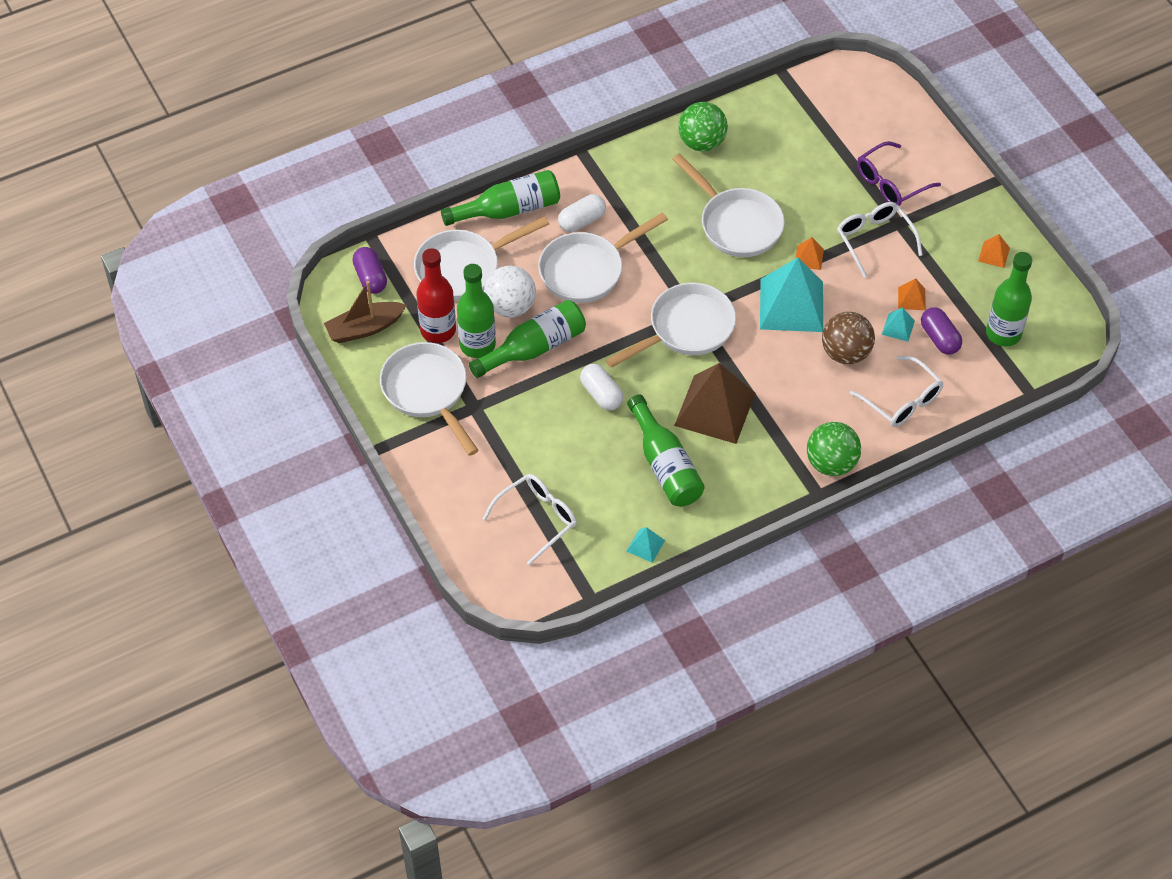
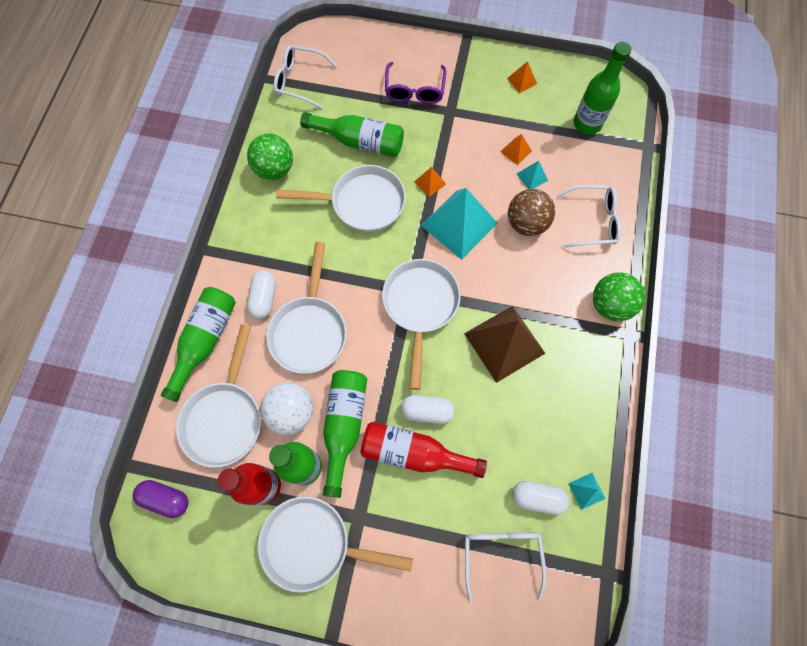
camera: 50 degrees left, 15 degrees up
(365, 328) = (208, 544): brown boat -> none
(559, 409) = (414, 453): none -> red bottle
(606, 515) = (537, 498): none -> white capsule
(665, 465) = (525, 417): green bottle -> green bottle (359, 141)
(874, 239) = (450, 134): white glasses -> white glasses (299, 81)
(939, 338) = (561, 161): purple capsule -> none

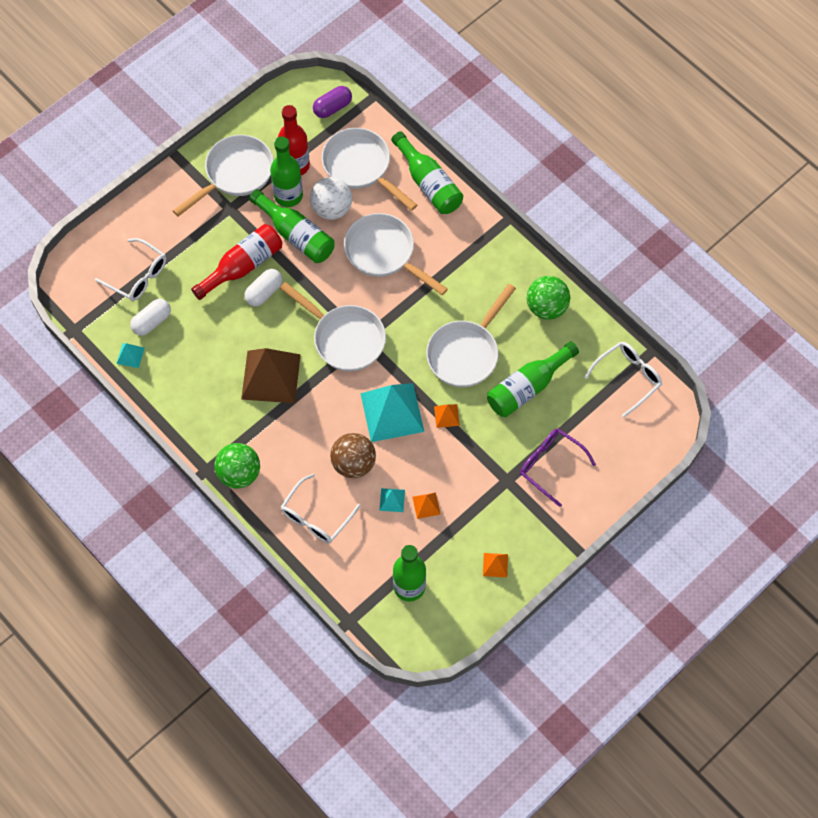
camera: 125 degrees right, 5 degrees down
(264, 299) = (433, 238): white capsule -> none

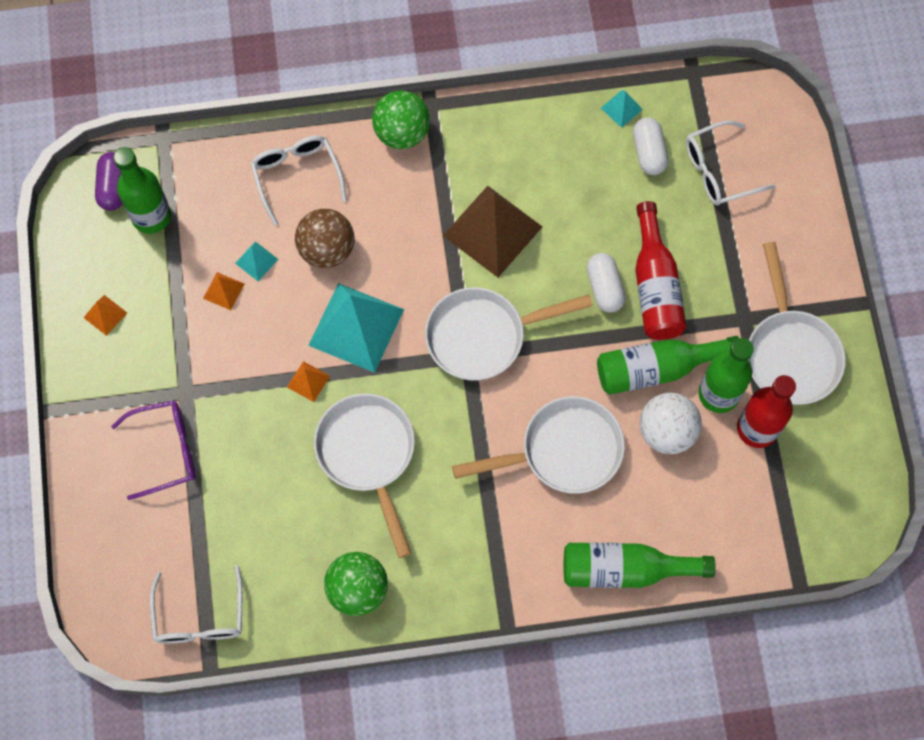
camera: 125 degrees right, 5 degrees up
(332, 107) = (816, 527): purple capsule -> purple capsule (113, 187)
(360, 167) = (703, 503): white pan -> none
(527, 387) = (275, 493): green bottle -> none

